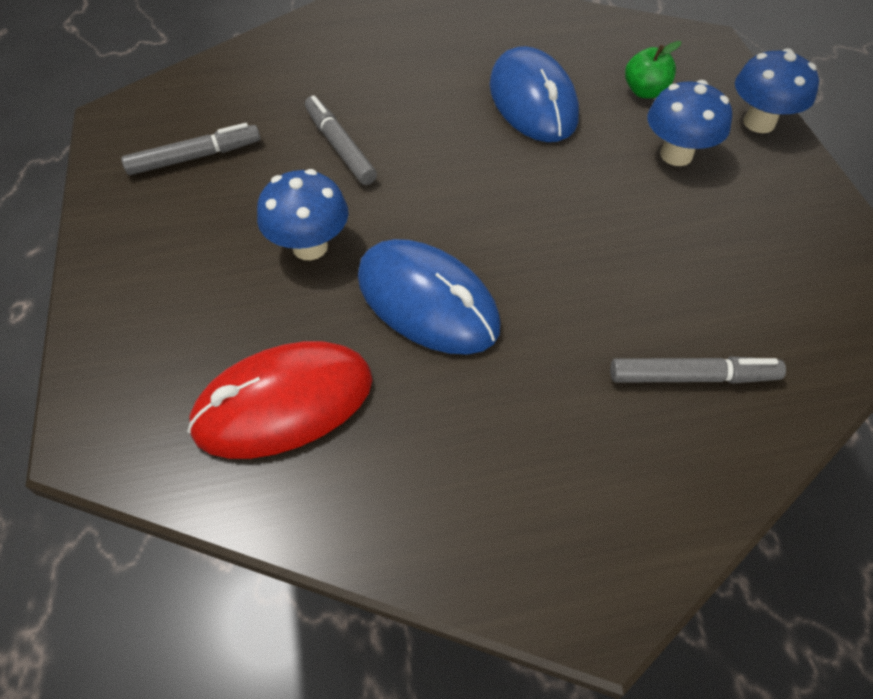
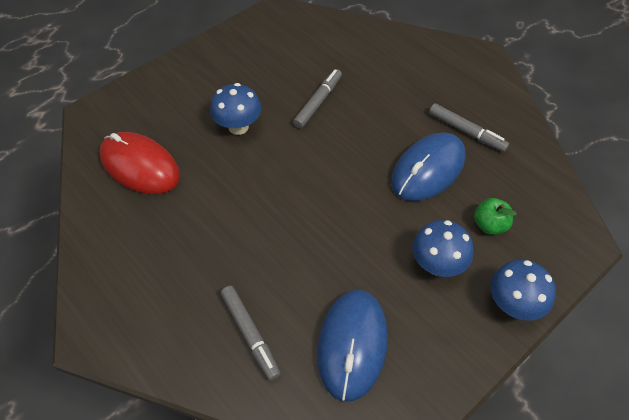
camera: 60 degrees right, 0 degrees up
(195, 157) = (268, 53): grey marker -> grey marker (466, 132)
(427, 301) = (232, 190): blue mouse -> blue mouse (352, 344)

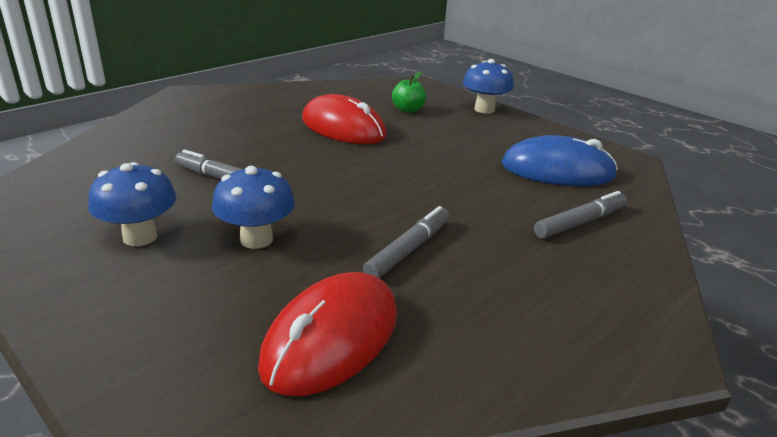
camera: 95 degrees left, 25 degrees down
(428, 169) = (343, 127): blue mouse -> red mouse
(437, 265) = (456, 132): blue mushroom -> blue mushroom (140, 237)
(466, 132) = (294, 109): grey marker -> grey marker (409, 250)

